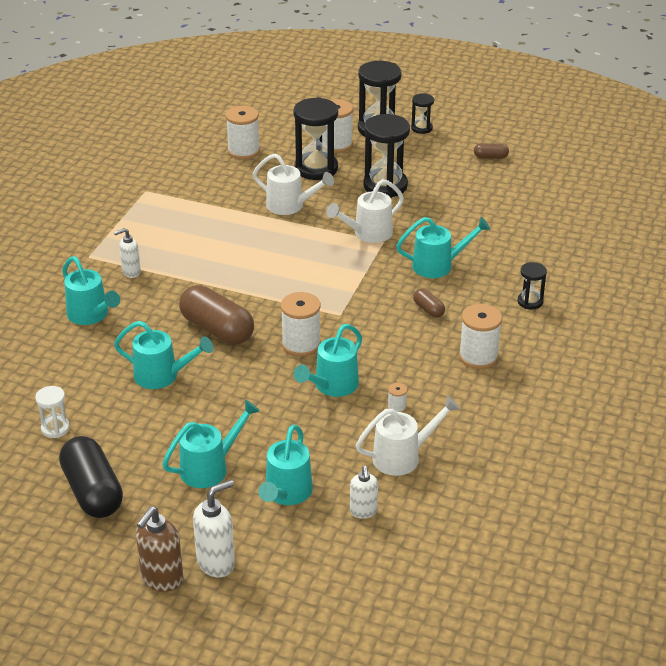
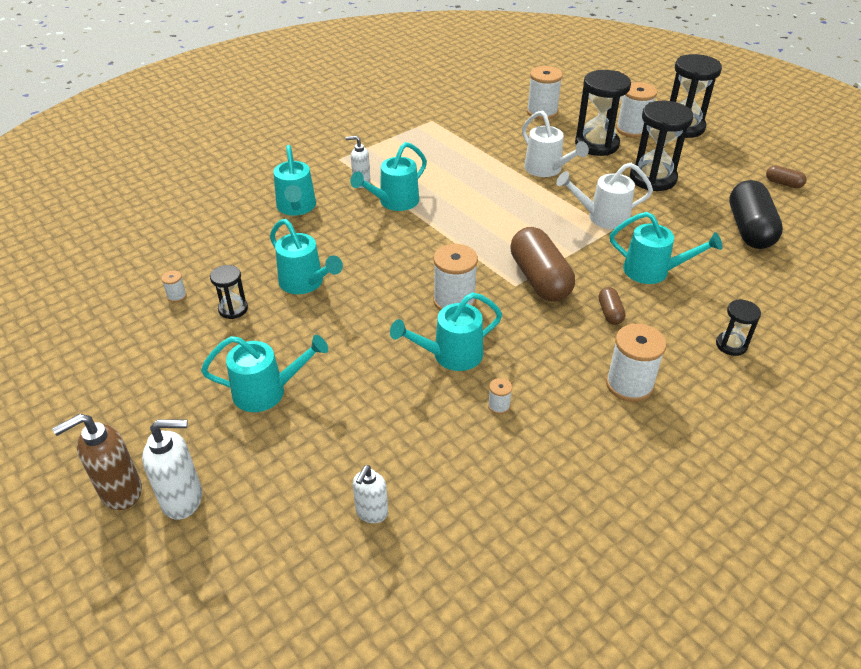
camera: 30 degrees right, 5 degrees up
(55, 428) = (177, 296): white hourglass -> white spool
(92, 491) = (149, 369): black capsule -> black capsule (749, 229)
(217, 329) = (389, 258): brown capsule -> brown capsule (539, 279)
(286, 494) = (312, 453): turquoise watering can -> turquoise watering can (394, 202)
(403, 457) = (463, 466): white watering can -> none
(421, 128) = (727, 138): black hourglass -> black hourglass (233, 309)

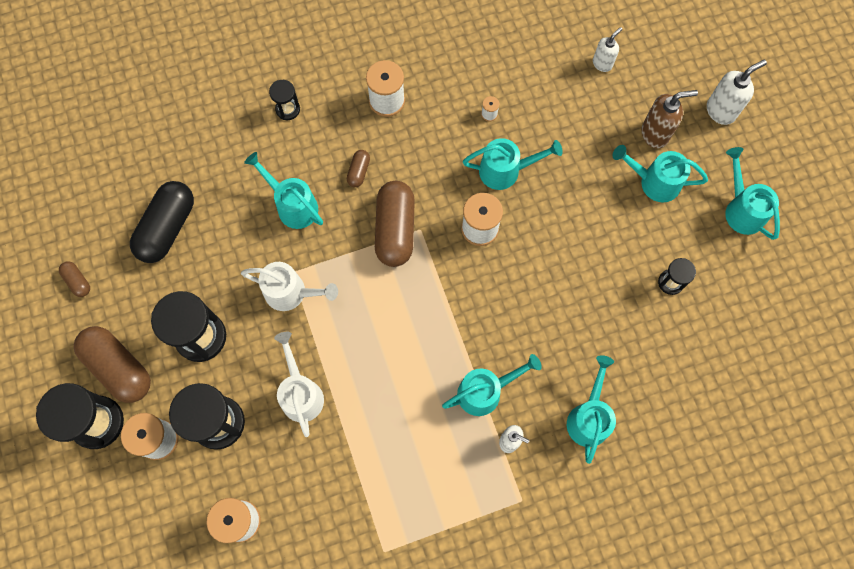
camera: 160 degrees left, 30 degrees up
(120, 492) = (762, 129): brown soap dispenser -> brown soap dispenser (655, 134)
(177, 296) = (719, 317): white spool -> none
(183, 499) = (721, 111): white soap dispenser -> white soap dispenser turned 135 degrees clockwise
(305, 283) = (602, 295): turquoise watering can -> turquoise watering can (741, 209)
(697, 152) = (119, 367): none -> brown capsule

